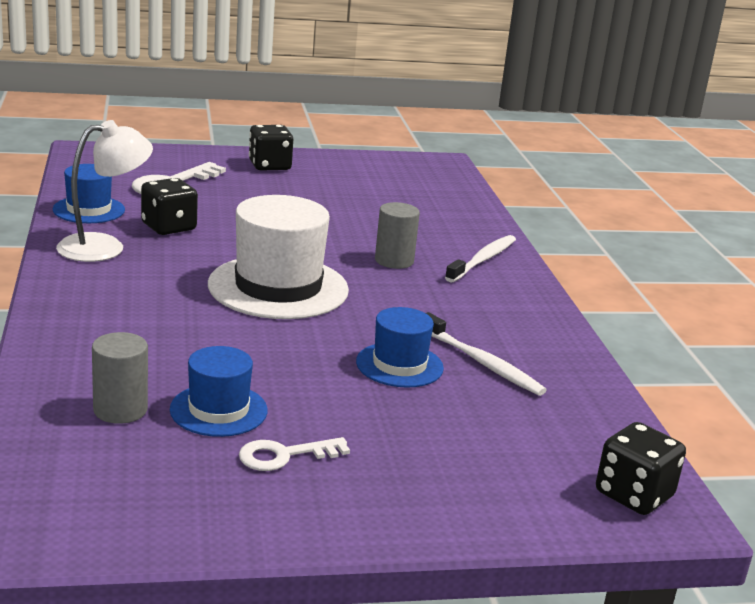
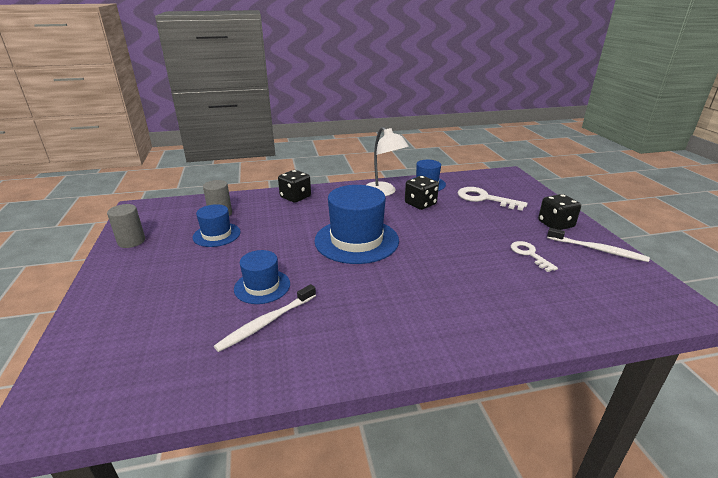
camera: 90 degrees right, 5 degrees up
(278, 287) = (356, 240): white hat -> blue hat
(285, 455) = (171, 254): white key -> white key (529, 254)
(394, 261) = (421, 281): grey cylinder -> grey cylinder (131, 241)
(483, 260) = (453, 328): white toothbrush -> white toothbrush (597, 250)
(634, 494) = (73, 393): black dice -> black dice (295, 197)

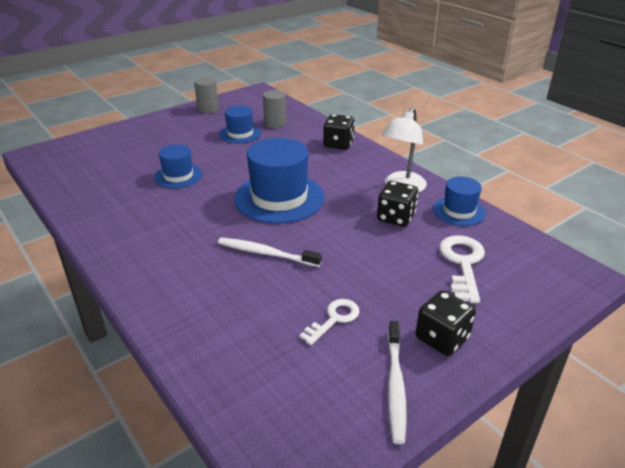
camera: 65 degrees right, 5 degrees up
(266, 322) = (134, 192): white toothbrush -> white toothbrush (266, 253)

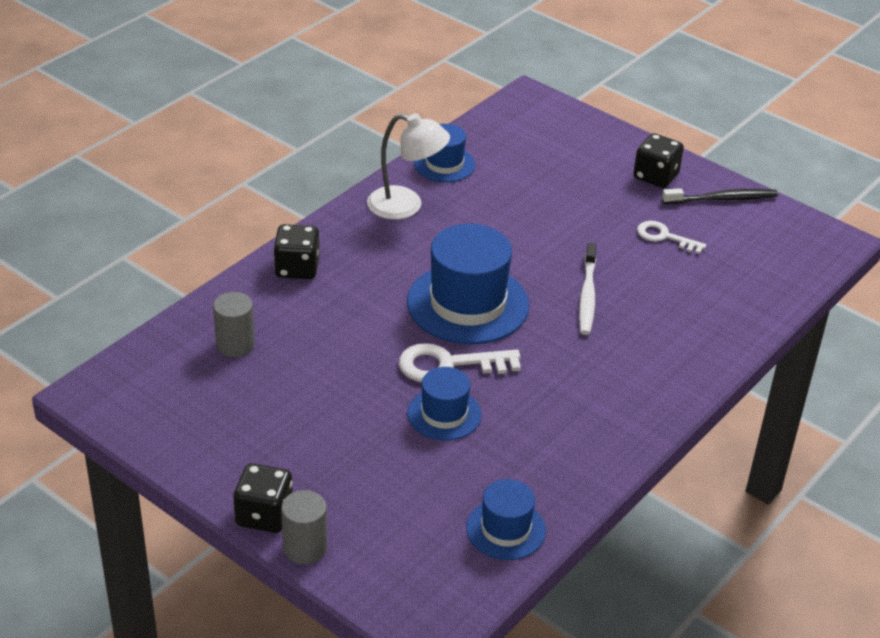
camera: 105 degrees left, 5 degrees up
(208, 109) = (187, 443): grey cylinder -> grey cylinder (305, 548)
(240, 134) = (285, 378): blue hat -> blue hat (505, 529)
(395, 386) = (722, 199): white toothbrush -> black toothbrush
(396, 217) = (476, 208): black dice -> black dice (264, 515)
(462, 264) = (543, 164): white key -> white key (449, 365)

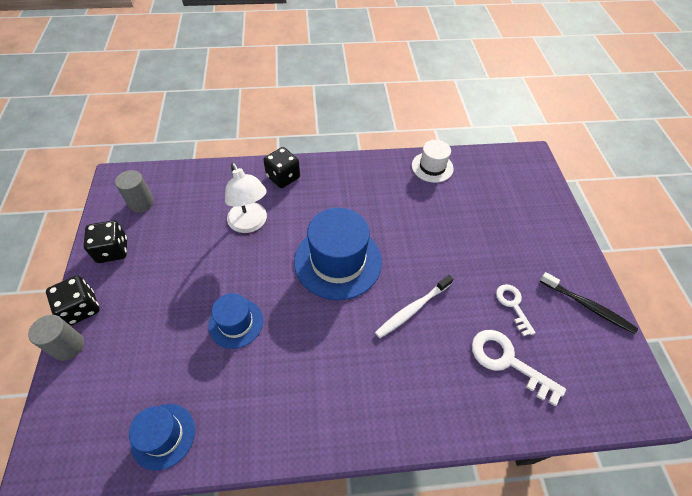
camera: 45 degrees right, 15 degrees up
(235, 345) = (202, 199): grey cylinder -> grey cylinder (141, 203)
(406, 206) = (381, 178): white lamp -> white lamp (250, 224)
(444, 164) = (432, 167): blue hat -> white hat
(449, 365) = (279, 292): white key -> white key (508, 362)
(655, 176) = (556, 258): black dice -> black dice (113, 250)

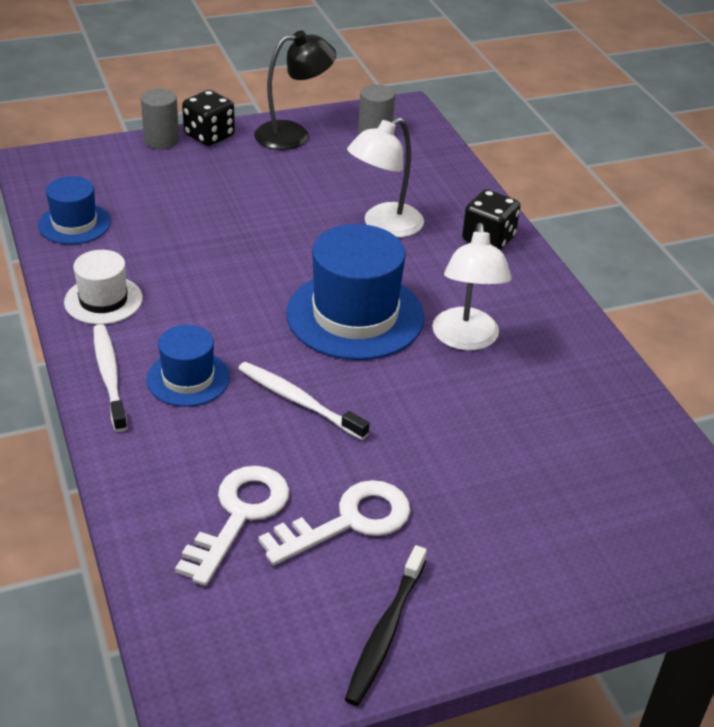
camera: 75 degrees right, 15 degrees down
(113, 250) = (293, 134): black dice -> black lamp
(236, 323) = (224, 244): blue hat -> blue hat (188, 378)
(368, 427) = (109, 376): none -> white toothbrush
(372, 213) = (465, 339): none -> white lamp
(432, 167) = (617, 401): white hat -> white hat (103, 300)
(513, 305) = (348, 522): white key -> white key, size x1.56

